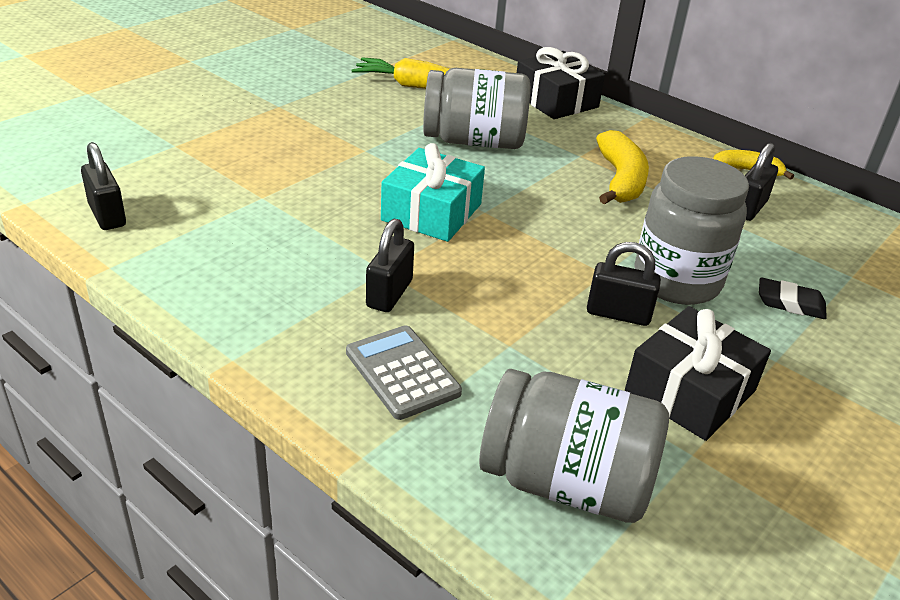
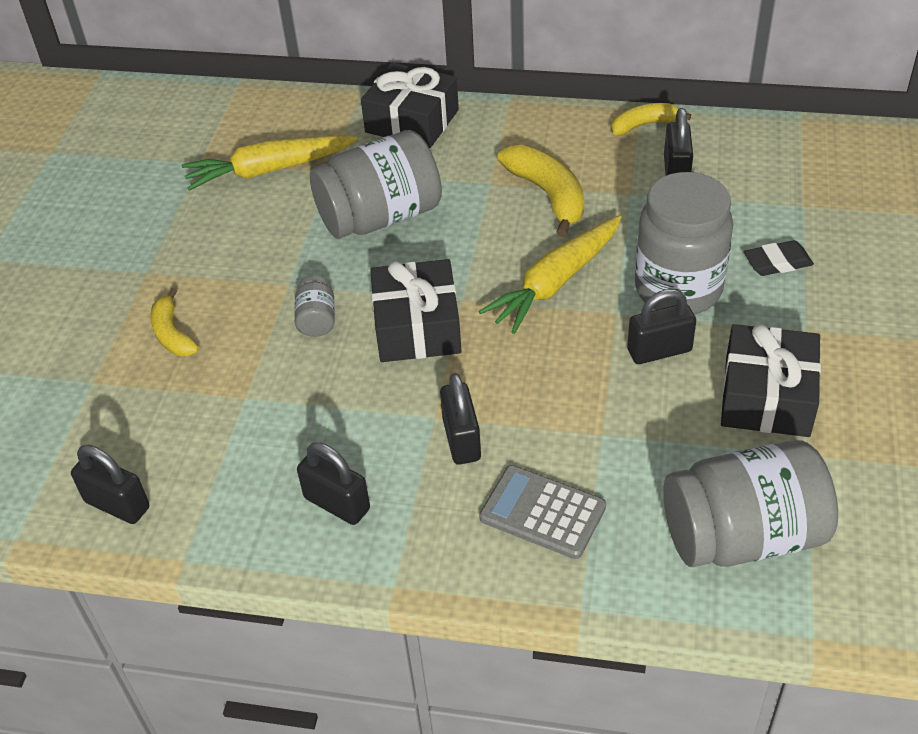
camera: 25 degrees left, 10 degrees up
(251, 287) = (337, 503): none -> black padlock
(256, 143) = (172, 334): none -> yellow banana
(362, 177) = (317, 320): none -> grey jar
(431, 212) = (417, 327): turquoise gift -> black gift
(571, 233) = (555, 283): none -> yellow carrot

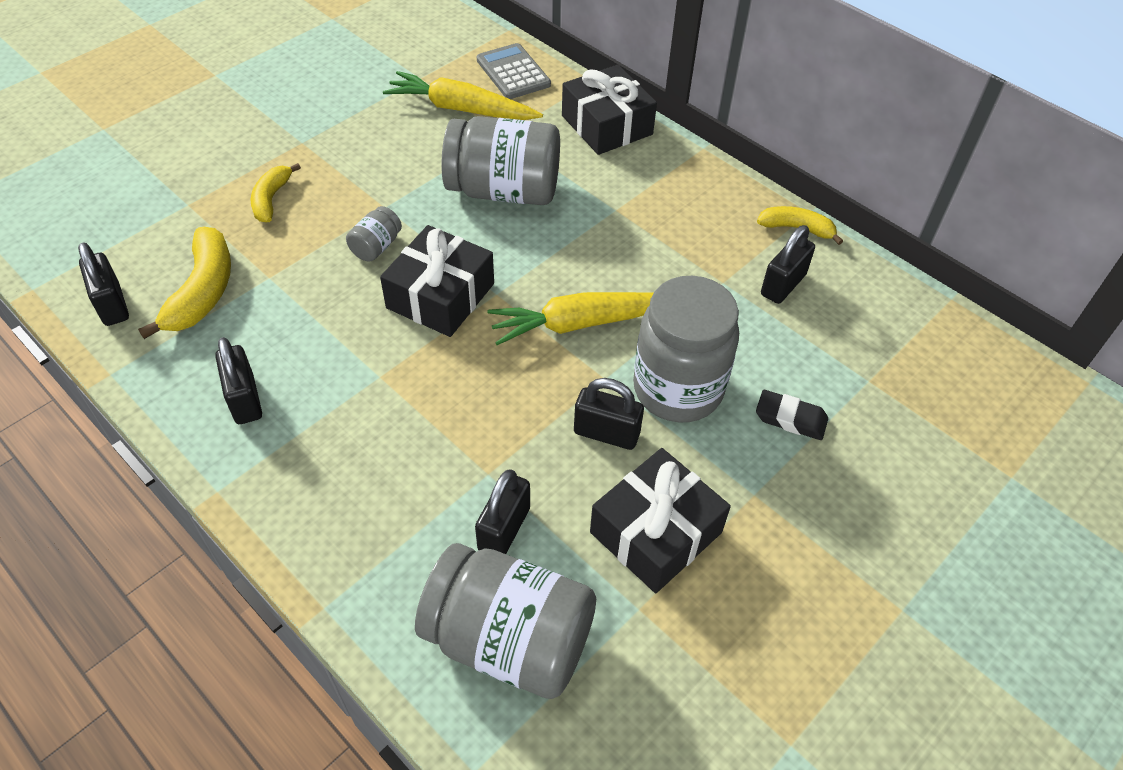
camera: 30 degrees right, 5 degrees up
(461, 439) = (379, 407): black padlock -> black padlock (504, 529)
(542, 513) = (376, 508): grey calculator -> grey calculator (513, 72)
(548, 195) = (652, 245): yellow banana -> yellow banana (203, 291)

